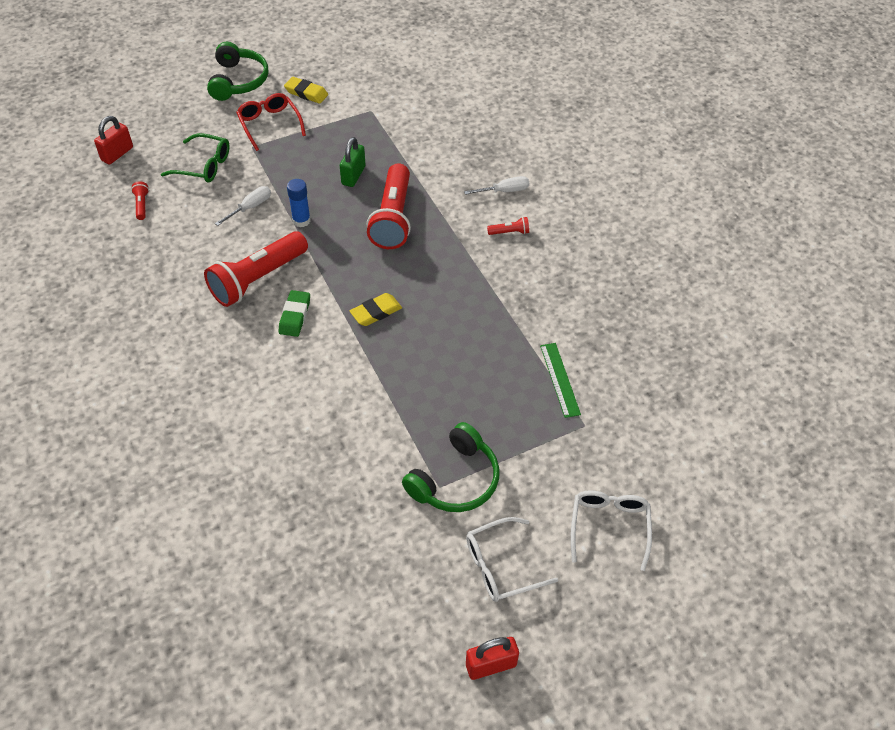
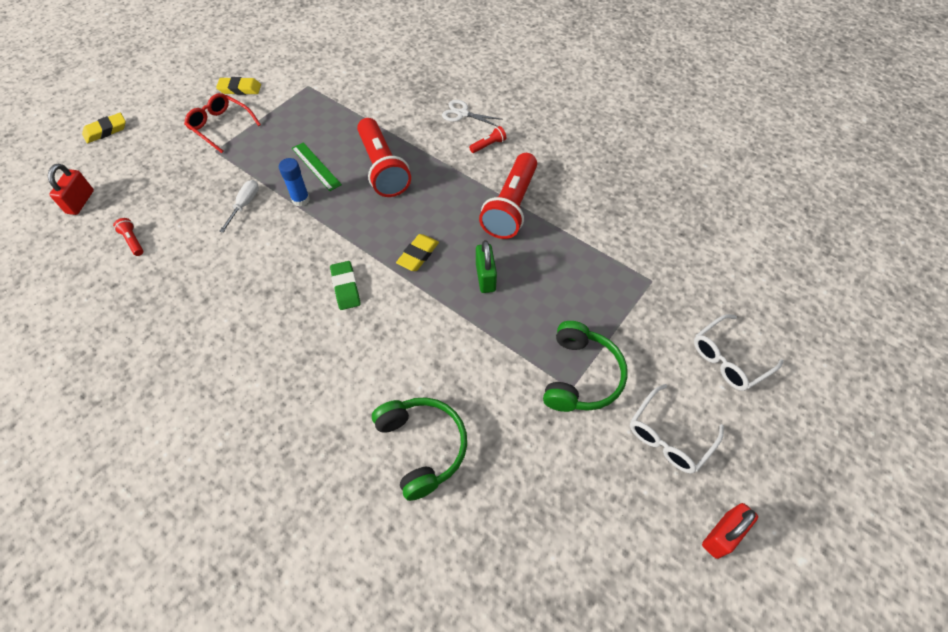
camera: 25 degrees left, 5 degrees up
(169, 94) = (106, 131): none -> yellow eraser
(203, 165) = (177, 183): green glasses -> none
(238, 81) = (169, 98): green headphones -> green headphones (422, 447)
(258, 279) = (290, 267): red flashlight -> red flashlight (511, 207)
(353, 175) = (325, 144): green padlock -> green padlock (485, 277)
(504, 191) = (462, 114): white screwdriver -> white scissors
(560, 379) = (607, 250): green ruler -> green ruler (316, 166)
(609, 527) = (729, 359): white glasses -> white glasses turned 105 degrees counterclockwise

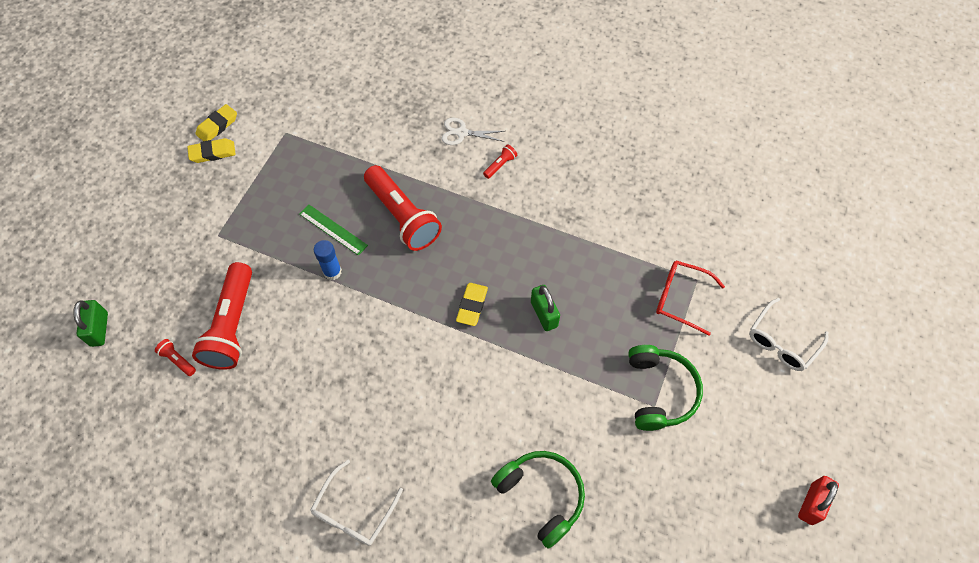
camera: 15 degrees left, 5 degrees up
(80, 202) = (99, 329): red padlock -> green padlock
(106, 131) = (86, 238): yellow eraser -> yellow eraser (217, 126)
(221, 126) = (211, 204): red glasses -> red glasses (681, 298)
(245, 205) = (277, 292): white screwdriver -> none
(346, 287) = (414, 357): green eraser -> none
(511, 207) = (544, 231): red flashlight -> red flashlight (232, 325)
(669, 436) = (749, 428): white glasses -> white glasses (354, 511)

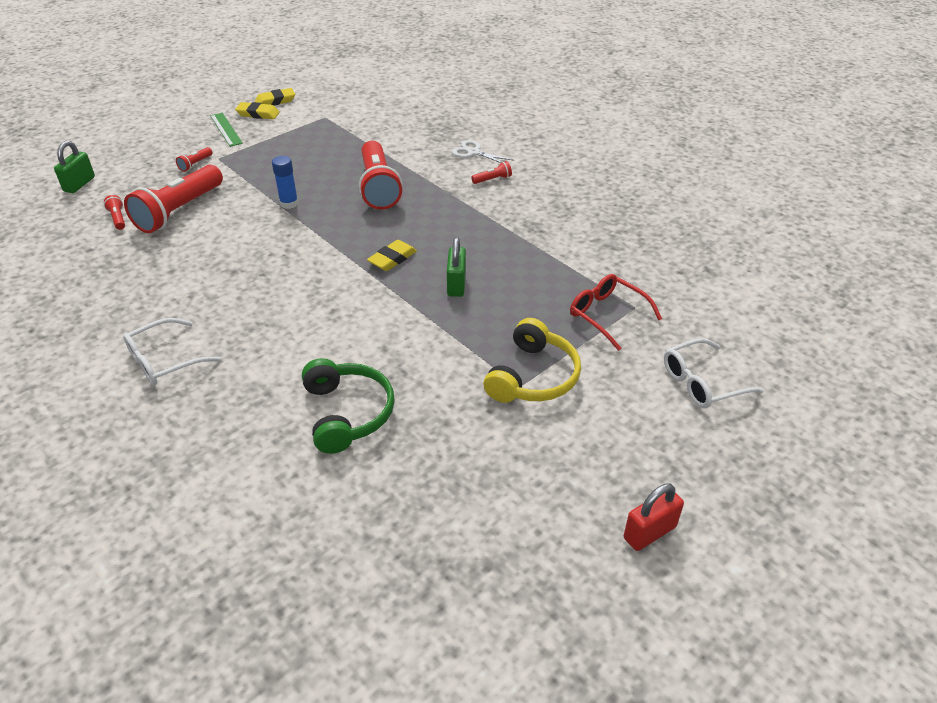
camera: 25 degrees right, 20 degrees down
(200, 253) = (195, 164): none -> red flashlight
(333, 229) = (313, 179): green ruler -> green ruler (226, 129)
(660, 392) = (533, 377): green headphones -> yellow headphones

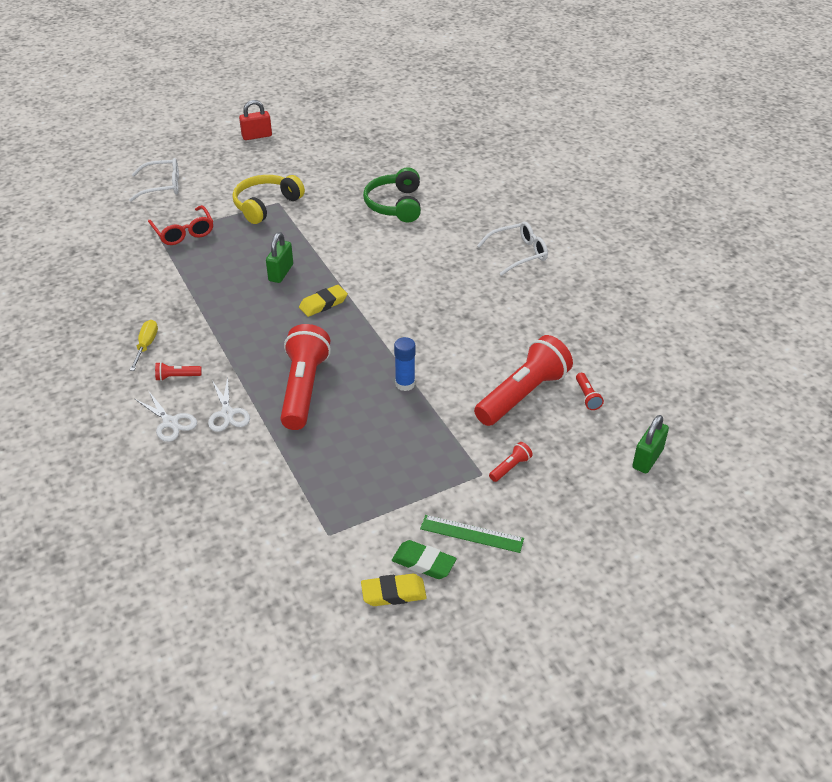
camera: 165 degrees left, 0 degrees up
(226, 129) = (471, 534): green ruler -> green ruler turned 60 degrees counterclockwise
(258, 114) = (423, 563): yellow eraser -> green eraser
(432, 163) = (227, 414): none -> white scissors
(540, 197) = (146, 346): none -> yellow screwdriver

